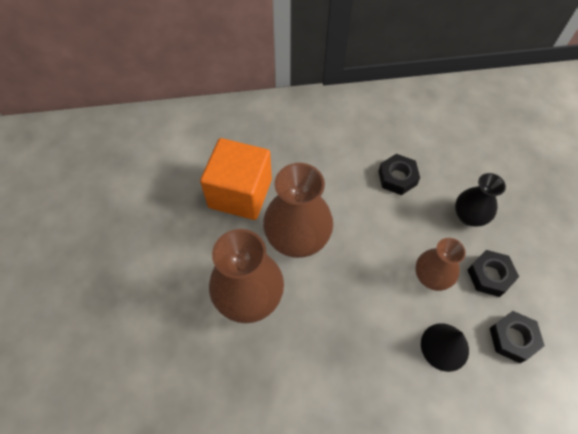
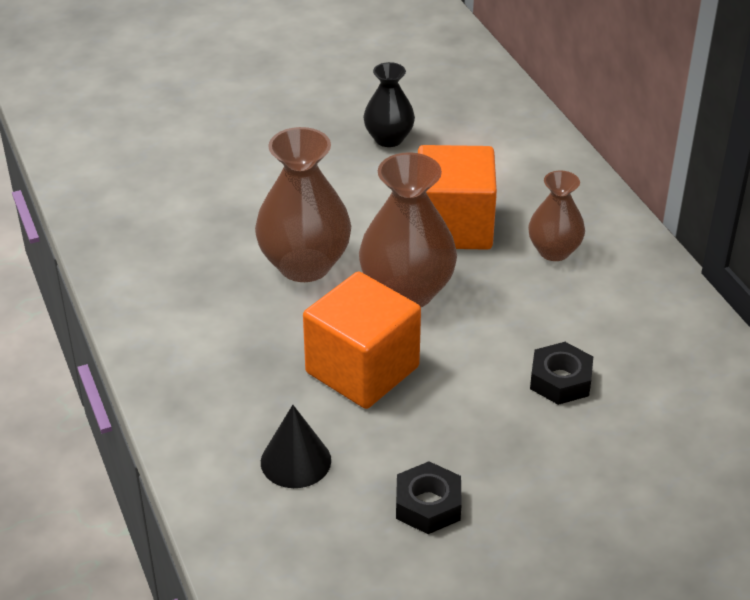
camera: 75 degrees right, 20 degrees down
(366, 284) = (362, 370): none -> orange cube
(431, 277) = (400, 437): brown vase -> brown vase (554, 251)
(469, 216) = (527, 473): black vase -> black vase (388, 138)
(513, 338) = (332, 537): black nut -> none

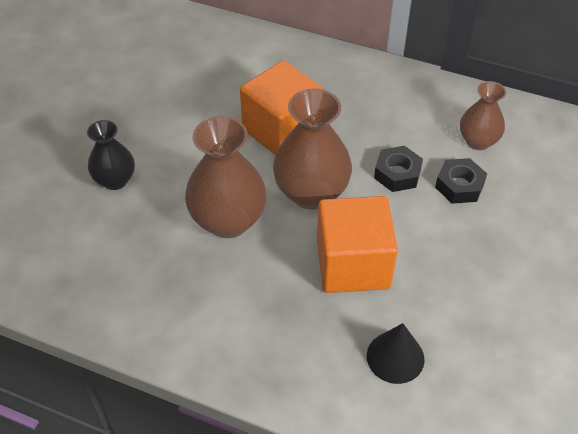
camera: 45 degrees left, 10 degrees up
(388, 138) = (168, 97): black vase -> black vase (115, 180)
(428, 505) = (497, 320): black nut -> black nut (397, 173)
(554, 251) = (355, 107): brown vase -> brown vase (478, 141)

